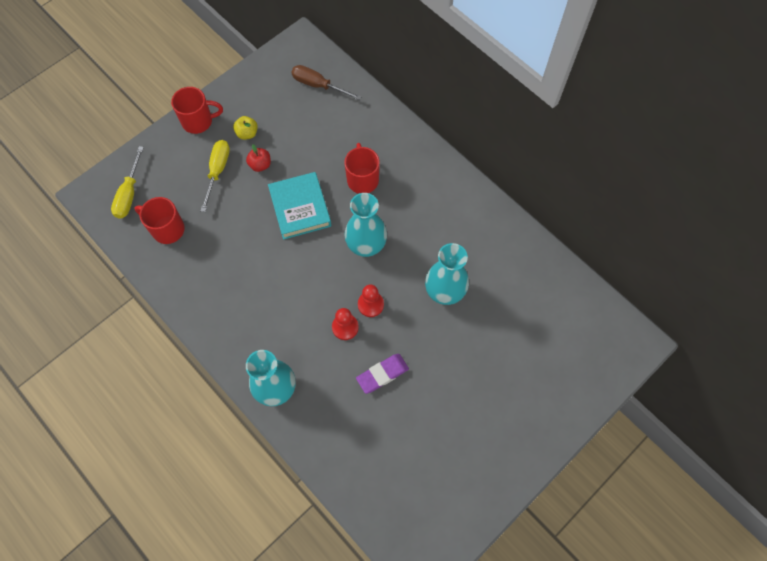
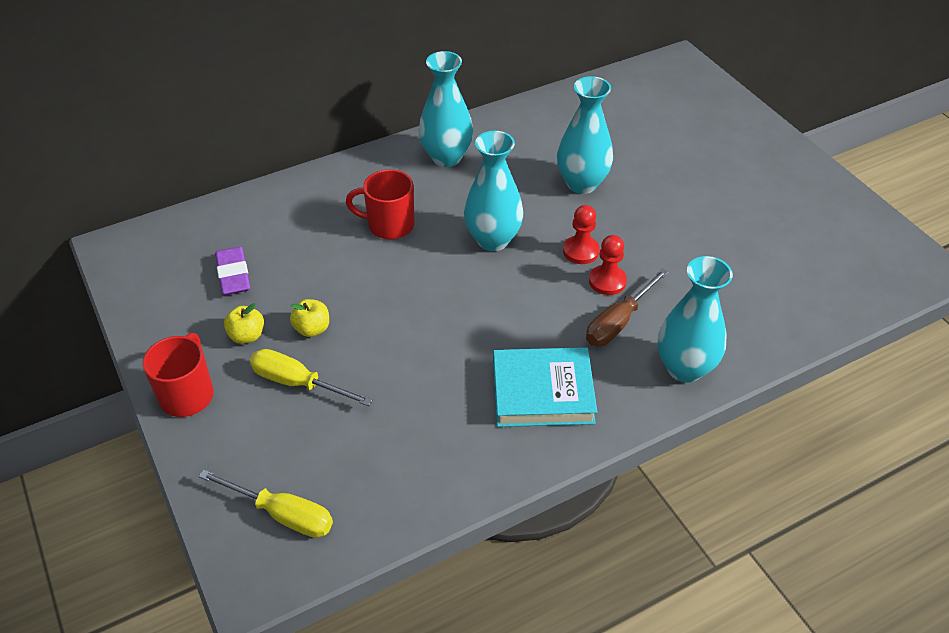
camera: 75 degrees left, 20 degrees down
(167, 229) = (376, 466): red mug -> none
(260, 165) = (312, 329): red apple -> yellow apple
(300, 208) = (406, 296): turquoise book -> turquoise book (542, 392)
(318, 85) = (208, 242): brown screwdriver -> brown screwdriver (618, 322)
(382, 374) = (681, 258): purple eraser -> purple eraser (233, 274)
(444, 195) = (446, 157): none -> turquoise vase

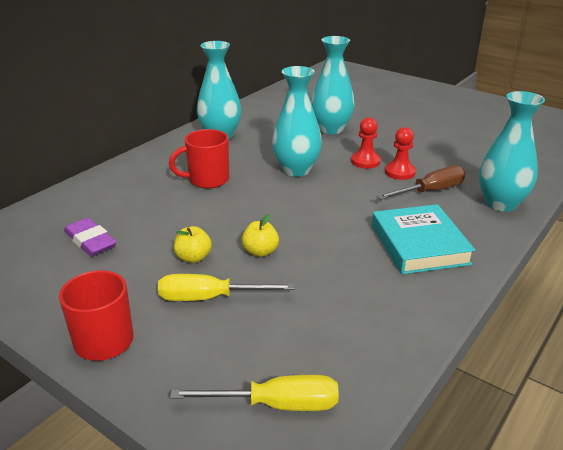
camera: 25 degrees left, 15 degrees down
(247, 336) = (134, 279): yellow apple -> yellow apple (260, 252)
(542, 392) = (419, 244): turquoise book -> turquoise book turned 75 degrees counterclockwise
(618, 322) = (430, 191): brown screwdriver -> brown screwdriver turned 135 degrees counterclockwise

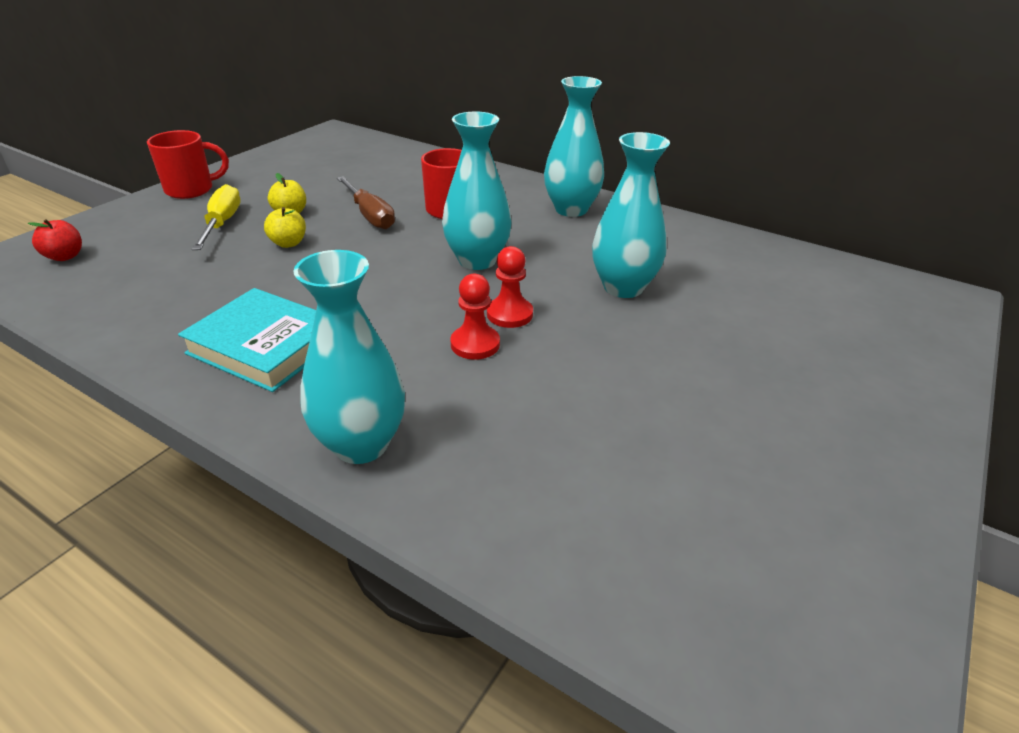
camera: 85 degrees right, 5 degrees up
(90, 241) = (334, 170): purple eraser -> none
(276, 404) = (65, 256): yellow screwdriver -> red apple
(419, 244) = (265, 346): turquoise book -> turquoise book turned 45 degrees clockwise
(430, 191) = (410, 369): brown screwdriver -> brown screwdriver (370, 215)

